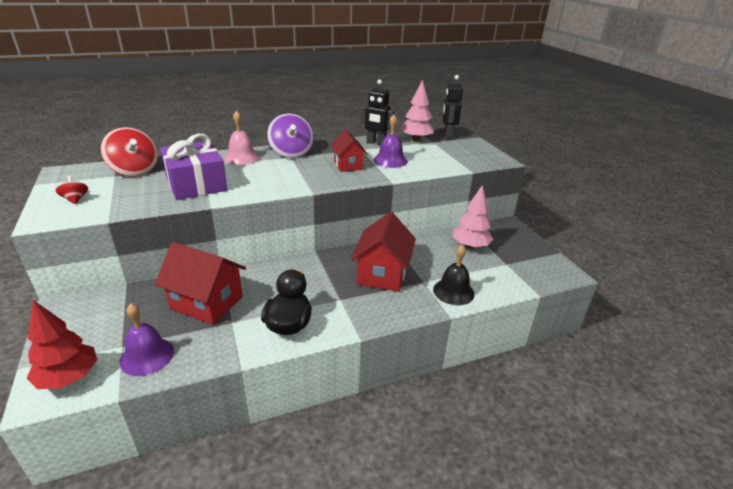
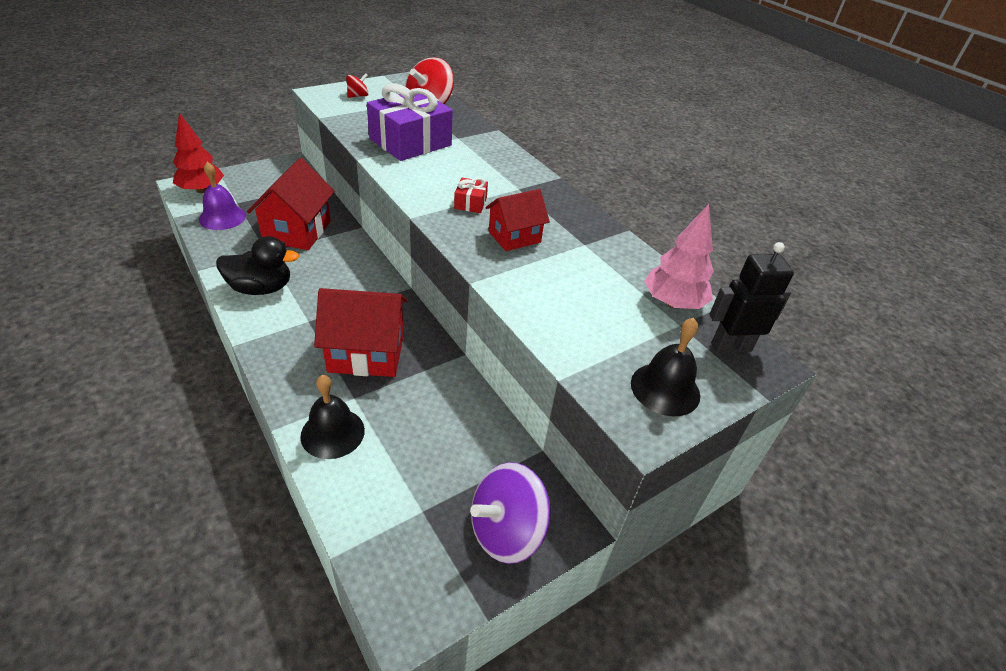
camera: 75 degrees right, 10 degrees up
(242, 158) = (494, 156): pink bell -> none
(291, 153) = (530, 187): purple spinning top -> purple spinning top (506, 531)
(303, 173) = (470, 203): none -> red gift
(376, 143) = (620, 257): black robot -> none
(390, 160) = (556, 276): purple bell -> none
(470, 246) = (467, 457): pink tree -> none
(476, 152) = (665, 389): none -> black bell

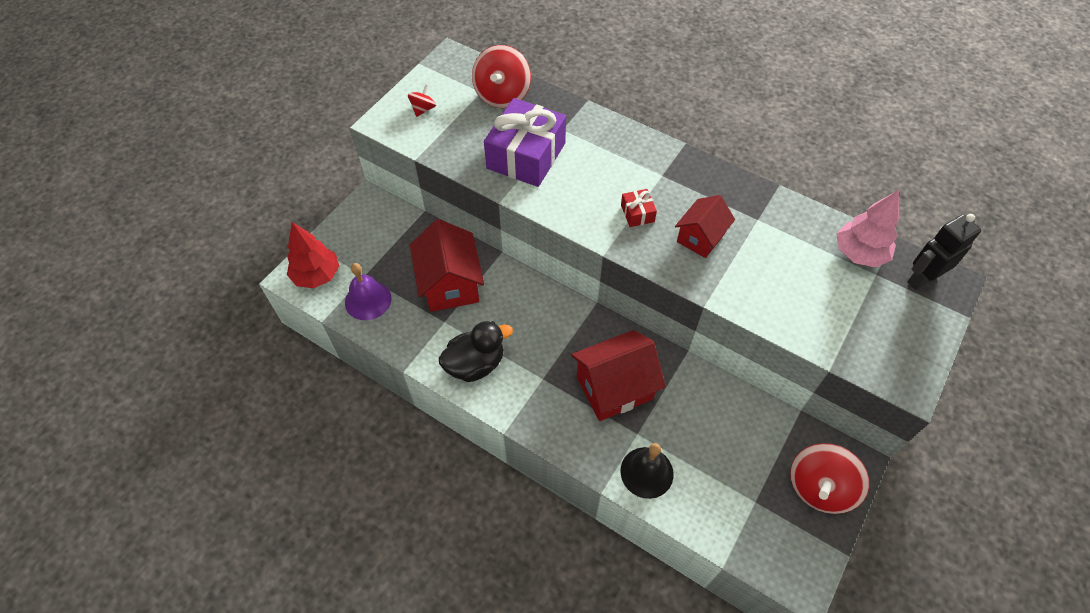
camera: 20 degrees left, 15 degrees up
(506, 531) = (819, 487): purple spinning top -> red spinning top
(665, 389) = (901, 342): black bell -> none

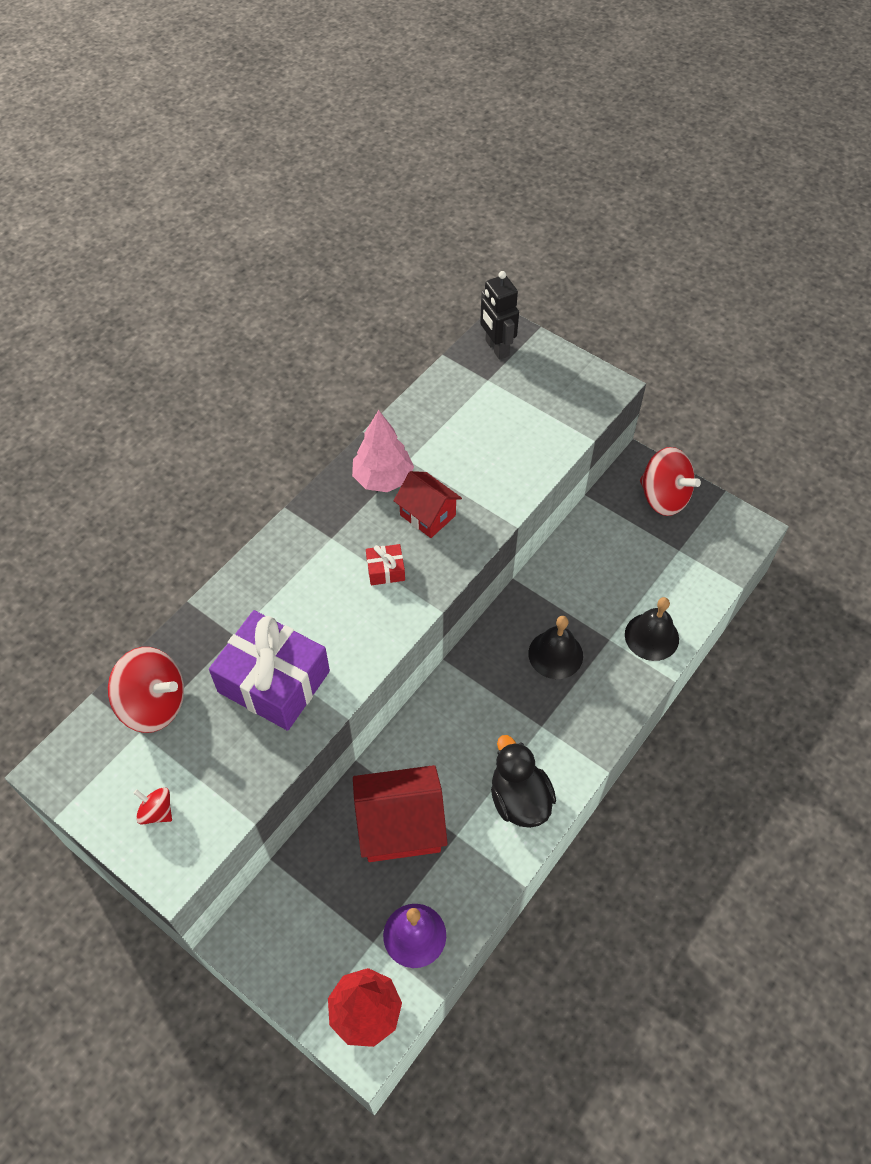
camera: 85 degrees left, 0 degrees up
(614, 387) = (555, 654): red house -> black bell
(859, 253) = (462, 387): pink tree -> pink tree (383, 479)

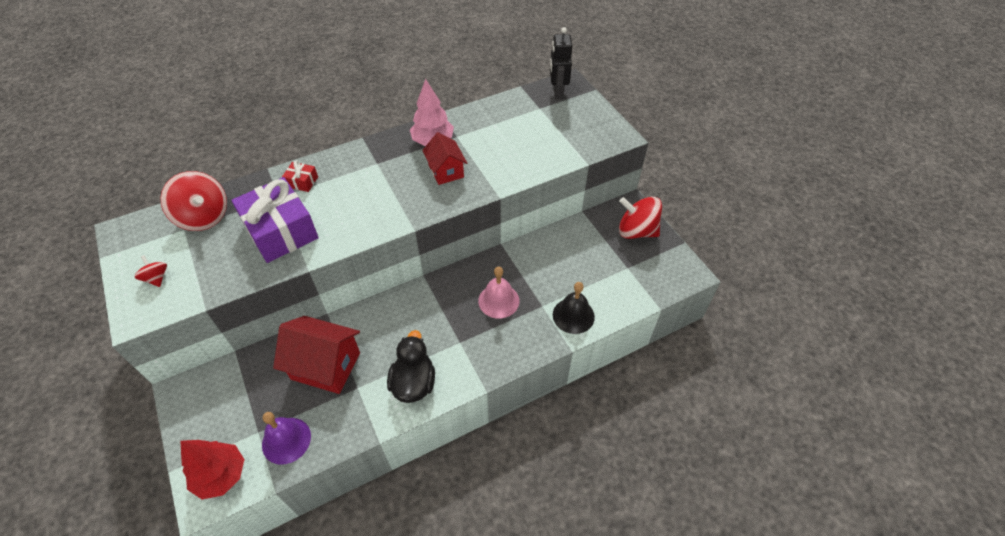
camera: 25 degrees right, 5 degrees down
(385, 570) = (396, 193): red gift -> red gift (302, 182)
(555, 654) = (498, 301): black bell -> pink bell
(663, 497) = (636, 231): red spinning top -> red spinning top turned 135 degrees clockwise

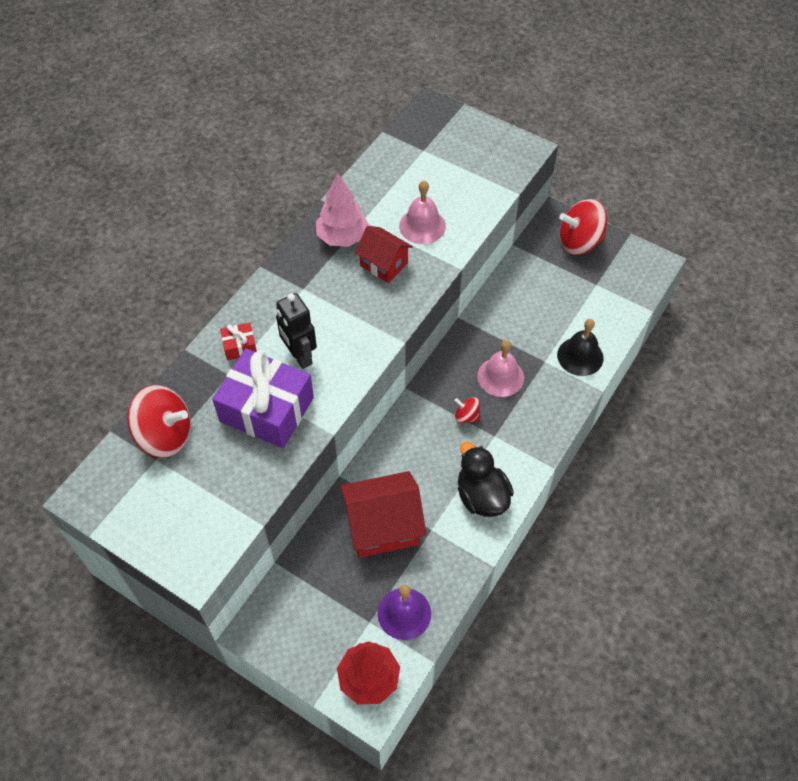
camera: 30 degrees left, 5 degrees up
(156, 278) = (178, 522): red spinning top -> red spinning top (466, 416)
(496, 157) = (422, 226): none -> pink bell
(557, 92) = (428, 124): black robot -> black robot (299, 356)

